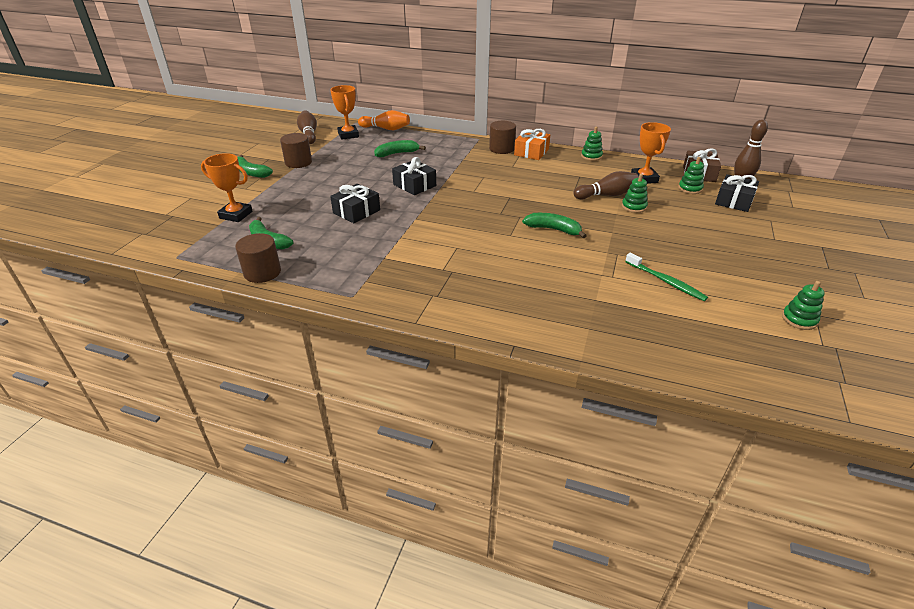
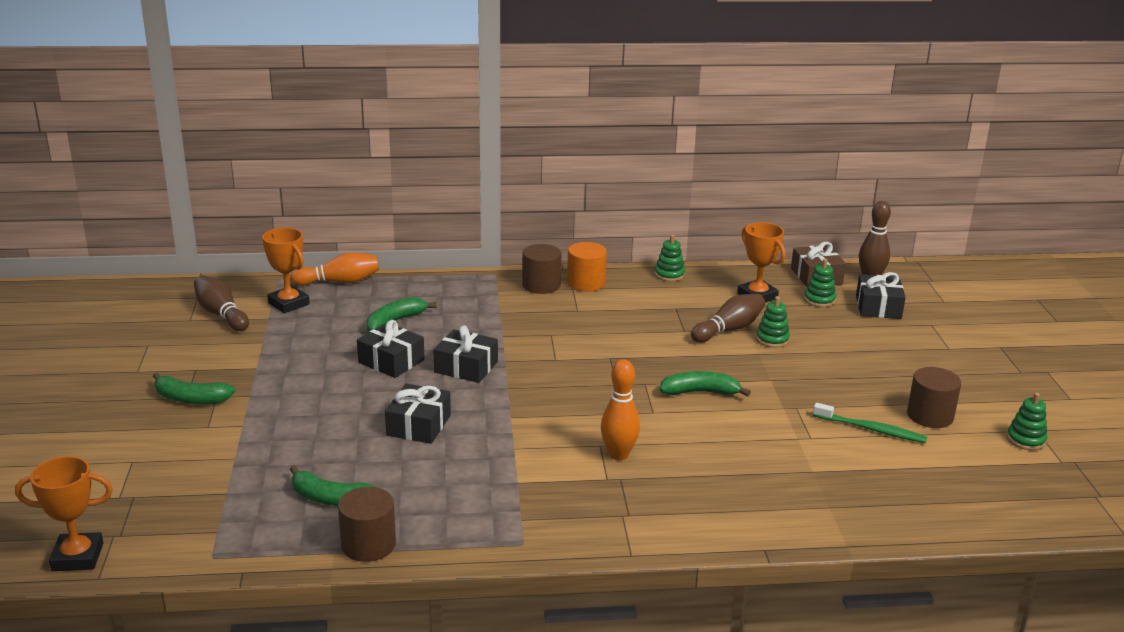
camera: 25 degrees left, 10 degrees down
(236, 215) = (239, 472): orange trophy -> orange trophy (77, 557)
(298, 162) = (252, 366): brown cylinder -> brown cylinder (930, 416)
(374, 174) = (391, 361): none -> black gift
(464, 256) = (618, 454): none -> orange bowling pin
(531, 152) = (586, 283): orange gift -> orange cylinder

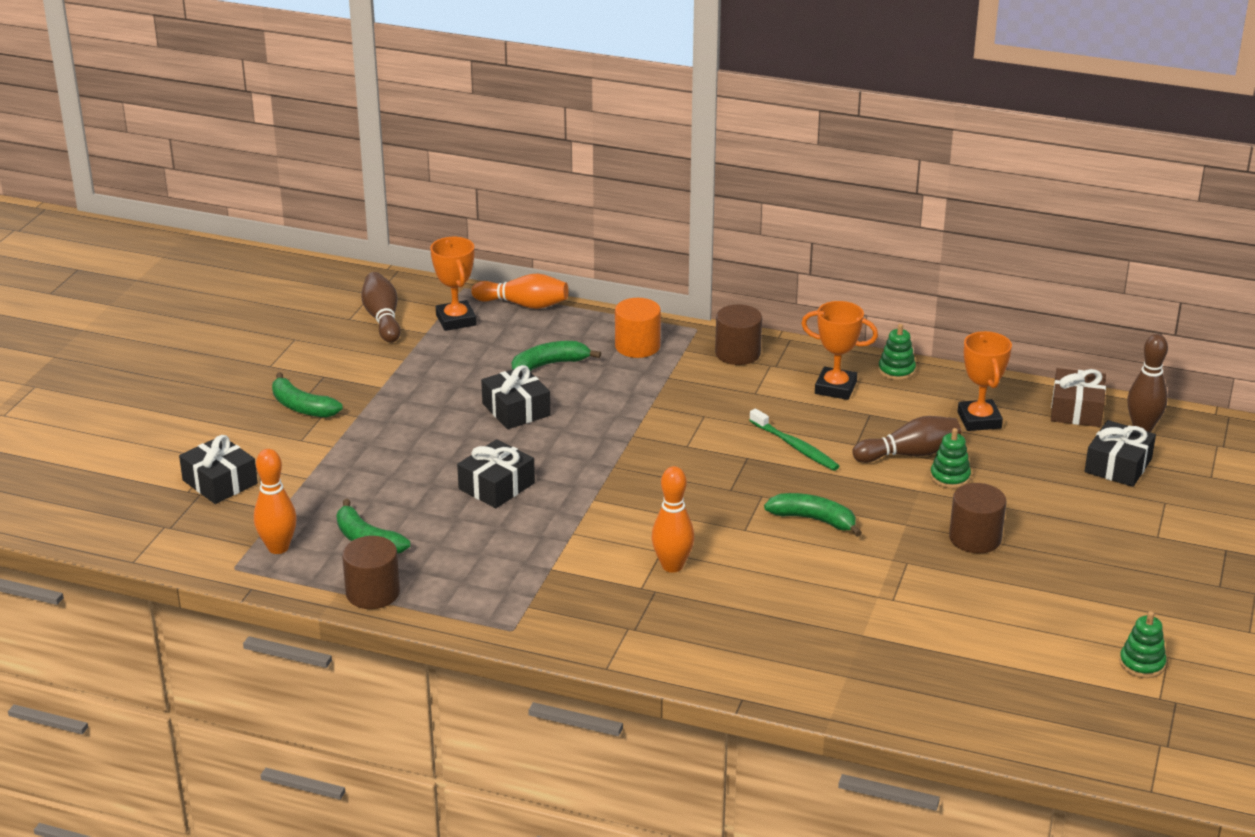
camera: 25 degrees right, 5 degrees up
(77, 557) = (126, 538): orange trophy -> orange trophy (835, 388)
(246, 527) = (278, 547): none -> orange bowling pin
(466, 367) = (587, 433): black gift -> black gift (220, 482)
(586, 283) = (790, 361): orange cylinder -> orange cylinder (637, 346)
(819, 300) = (1052, 441): green stacking toy -> none
(871, 429) = (969, 607): green toothbrush -> green toothbrush (795, 446)
(930, 416) = (1053, 609): brown cylinder -> brown cylinder (975, 538)

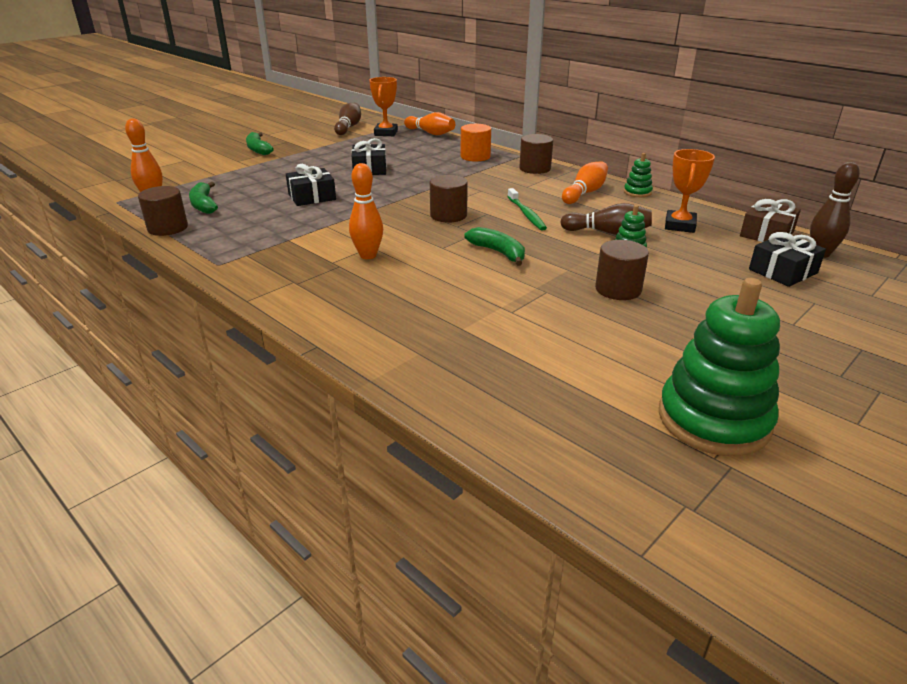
camera: 25 degrees right, 0 degrees up
(220, 482) = (170, 168): black gift -> none
(550, 364) = (414, 155): green banana -> none
(704, 474) = (448, 215): none -> brown cylinder
(835, 388) = (585, 193): orange trophy -> orange bowling pin
(1142, 664) = (713, 420): green stacking toy -> green stacking toy, size x2.21

